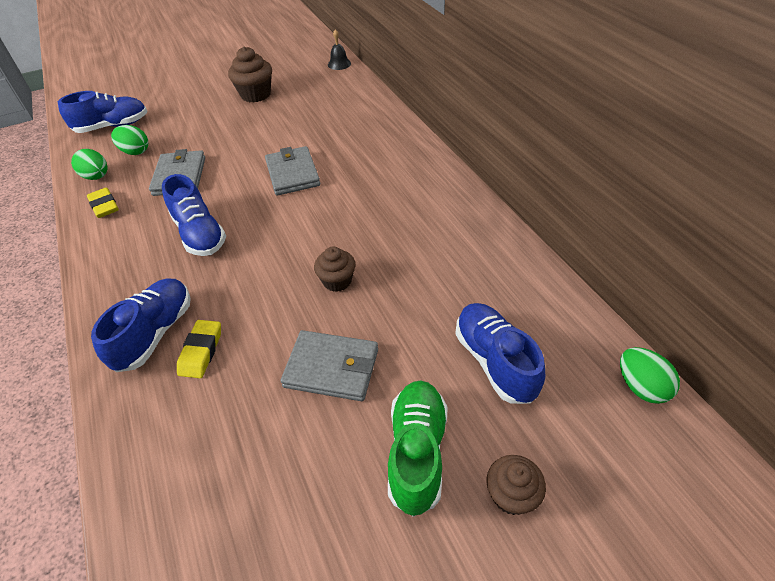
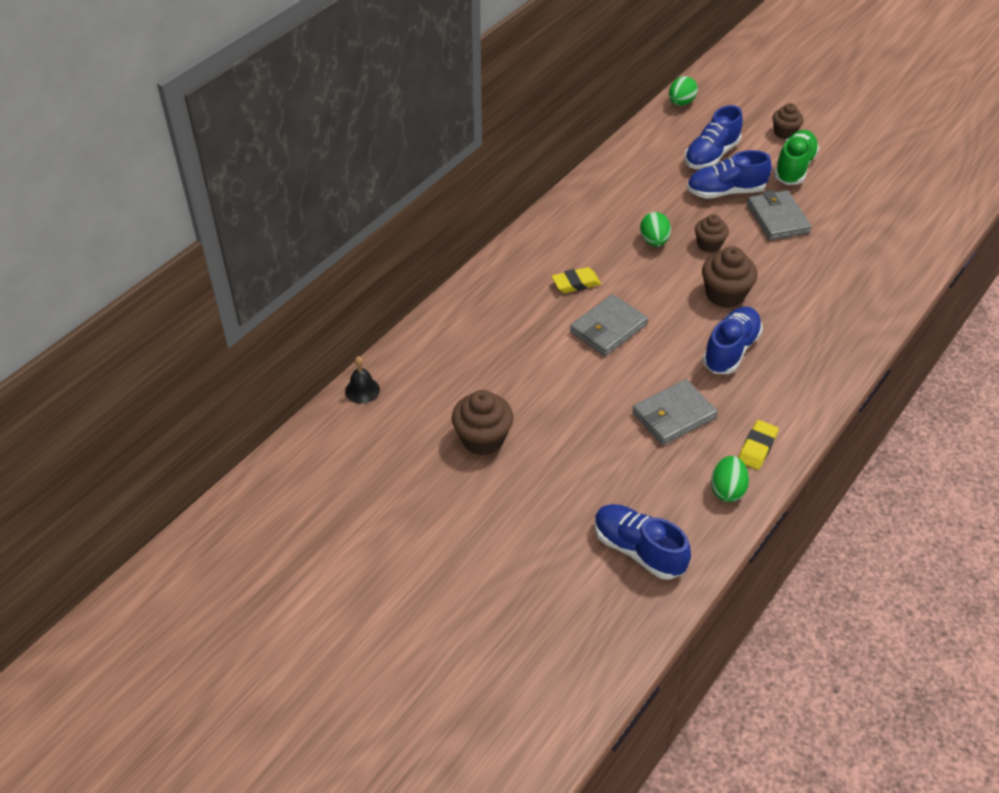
camera: 120 degrees left, 0 degrees up
(135, 152) = (665, 486): green egg -> green egg (654, 241)
(155, 333) = (834, 316): blue shoe -> blue shoe (725, 192)
(201, 351) = (824, 284): yellow eraser -> yellow eraser (576, 283)
(262, 260) = (725, 294): none -> brown cupcake
(417, 452) = (794, 168): green shoe -> green shoe turned 135 degrees clockwise

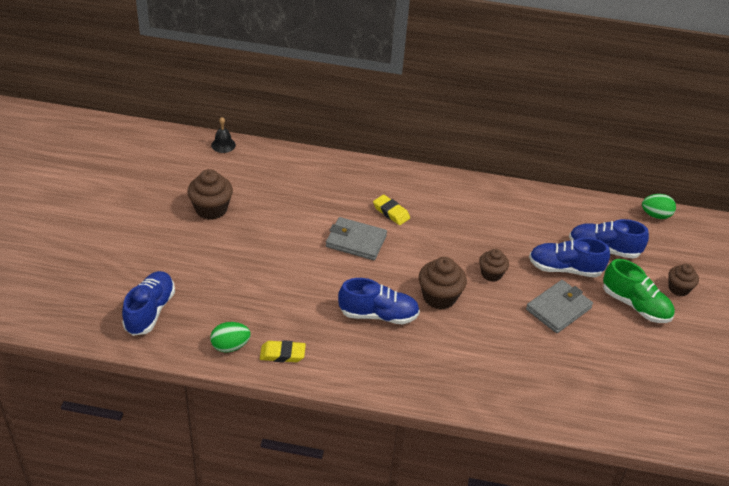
camera: 60 degrees right, 5 degrees down
(654, 241) = (470, 242): green egg -> none
(673, 415) = (289, 298): grey wallet -> none
(725, 192) = (565, 269): blue shoe -> blue shoe turned 45 degrees counterclockwise
(794, 168) = (635, 305): green shoe -> green shoe turned 45 degrees clockwise

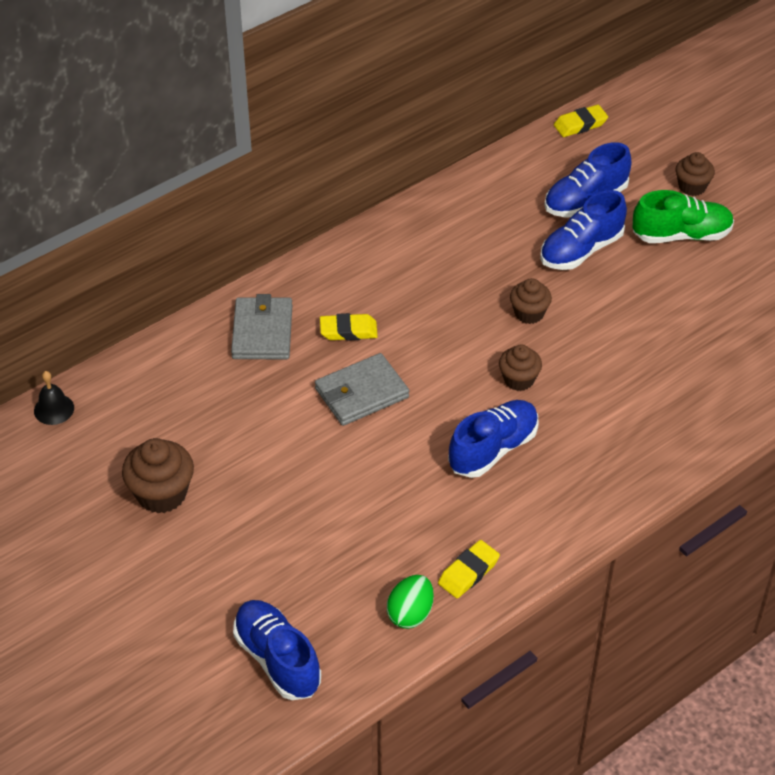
camera: 45 degrees left, 5 degrees up
(439, 297) = (519, 379): brown cupcake -> brown cupcake, size x0.64
(558, 309) = (629, 296): grey wallet -> grey wallet (262, 332)
(655, 215) = (580, 124): green egg -> yellow eraser

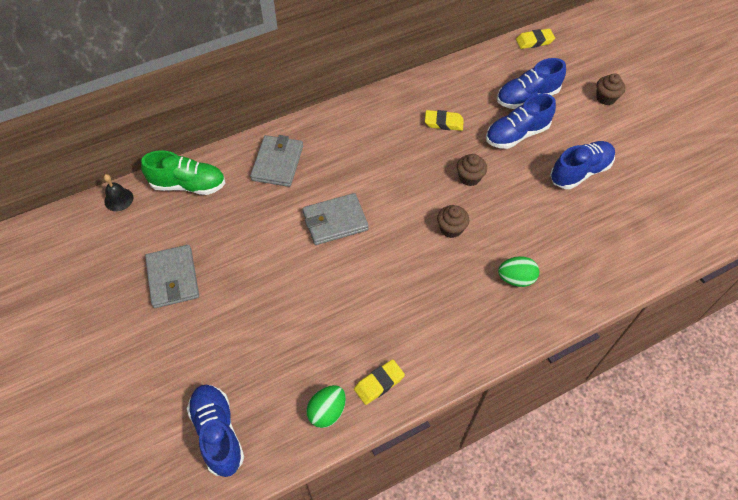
camera: 10 degrees right, 10 degrees up
(161, 494) = (173, 278): brown cupcake -> grey wallet
(348, 331) = (337, 171): yellow eraser -> yellow eraser (443, 123)
(493, 449) = (420, 282): blue shoe -> blue shoe (580, 172)
(616, 426) = (516, 279): none -> green egg
(681, 235) = (591, 133): green shoe -> green shoe (188, 185)

